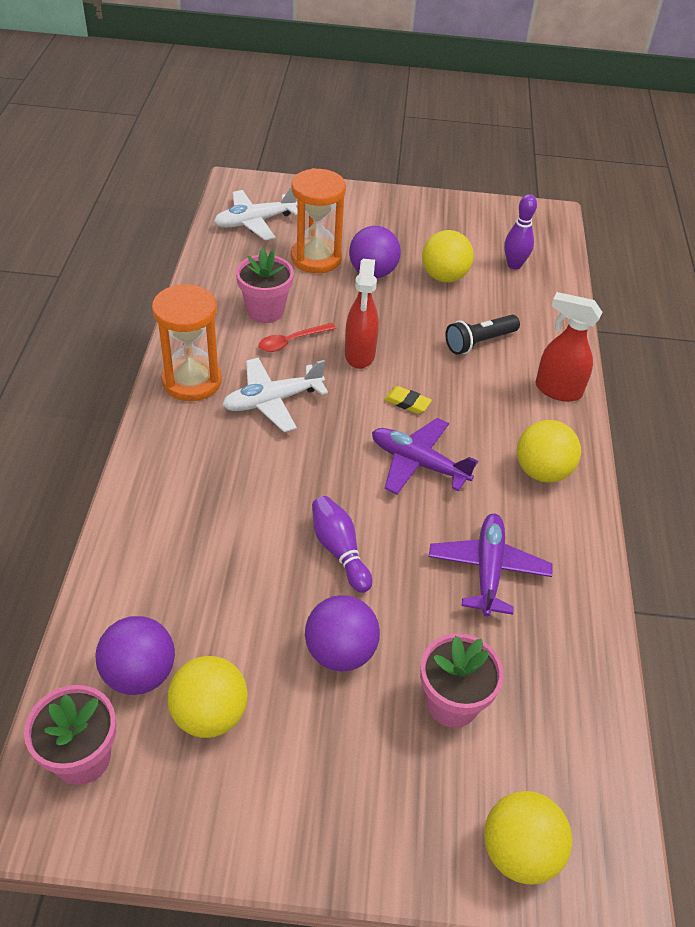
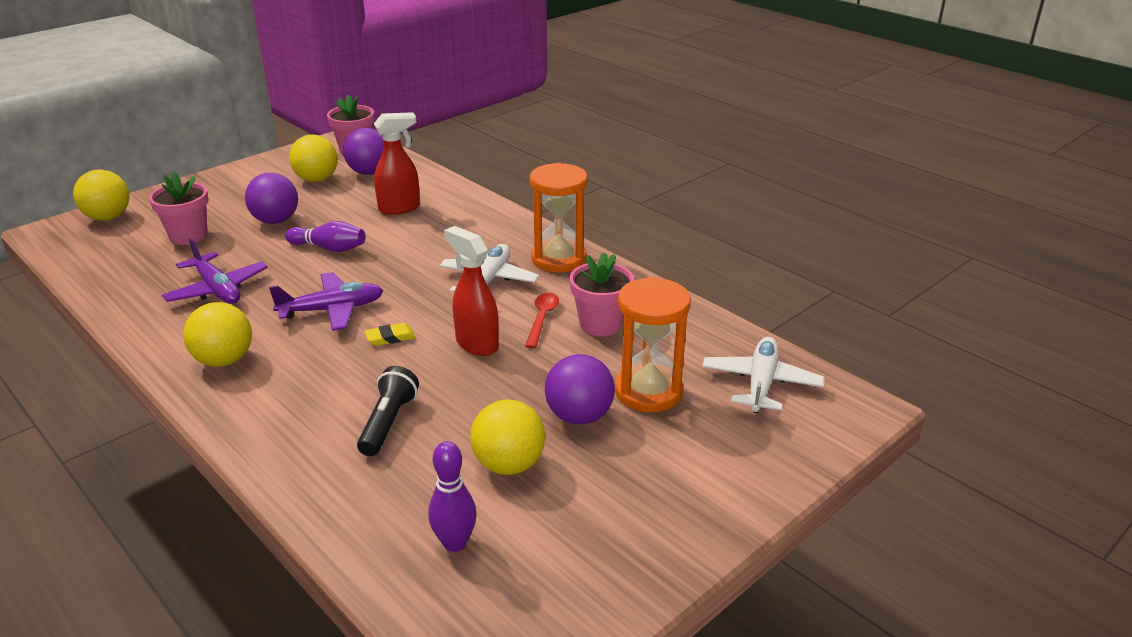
camera: 135 degrees right, 15 degrees down
(557, 390) = (264, 430): red spray bottle -> red spray bottle (400, 208)

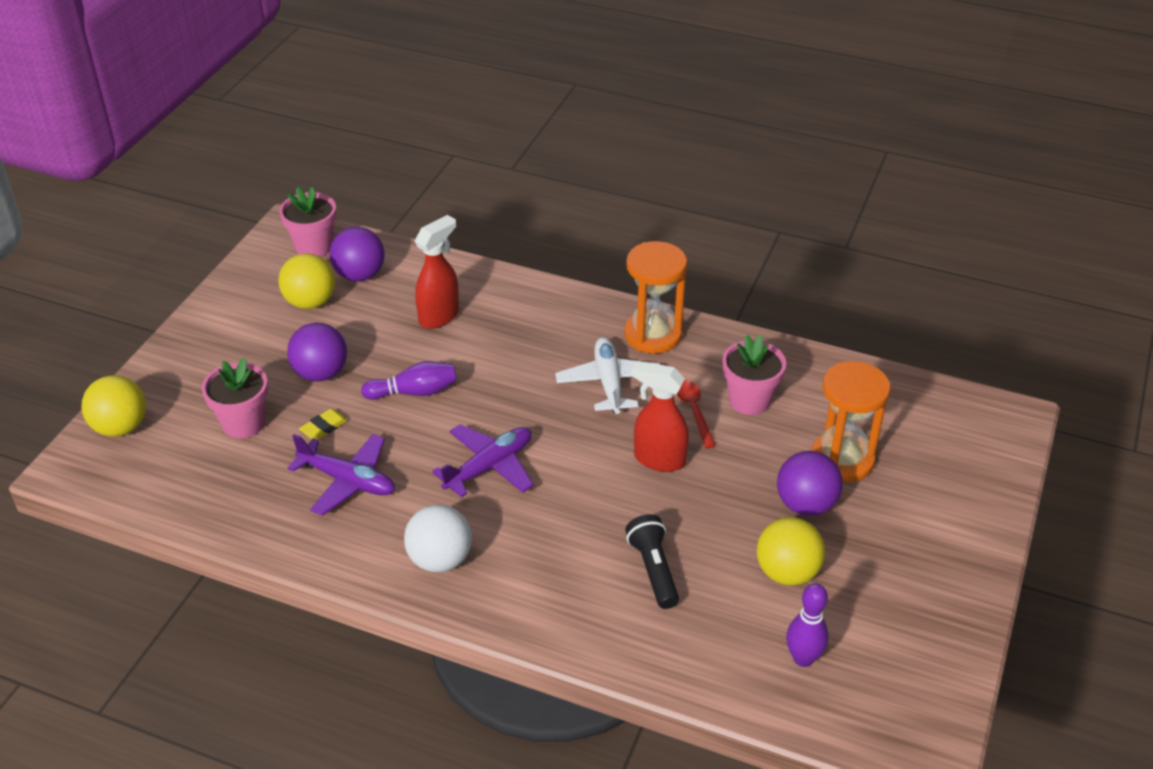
camera: 25 degrees left, 10 degrees up
(224, 360) = (440, 559): yellow ball -> white ball
(390, 338) = (574, 480): yellow eraser -> yellow eraser (324, 427)
(761, 383) = (923, 419): white plane -> none

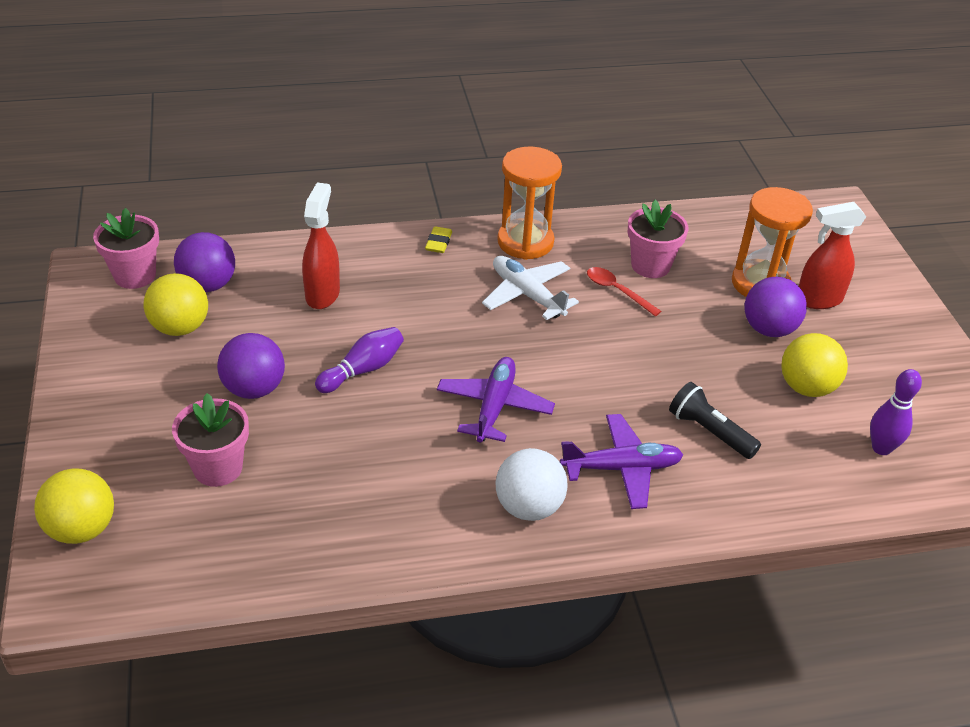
camera: 35 degrees left, 0 degrees up
(324, 427) = (305, 437): yellow eraser -> yellow eraser (438, 243)
(348, 481) = (376, 476): purple plane -> purple plane (621, 468)
(658, 459) = (627, 341): red spray bottle -> red spray bottle (818, 300)

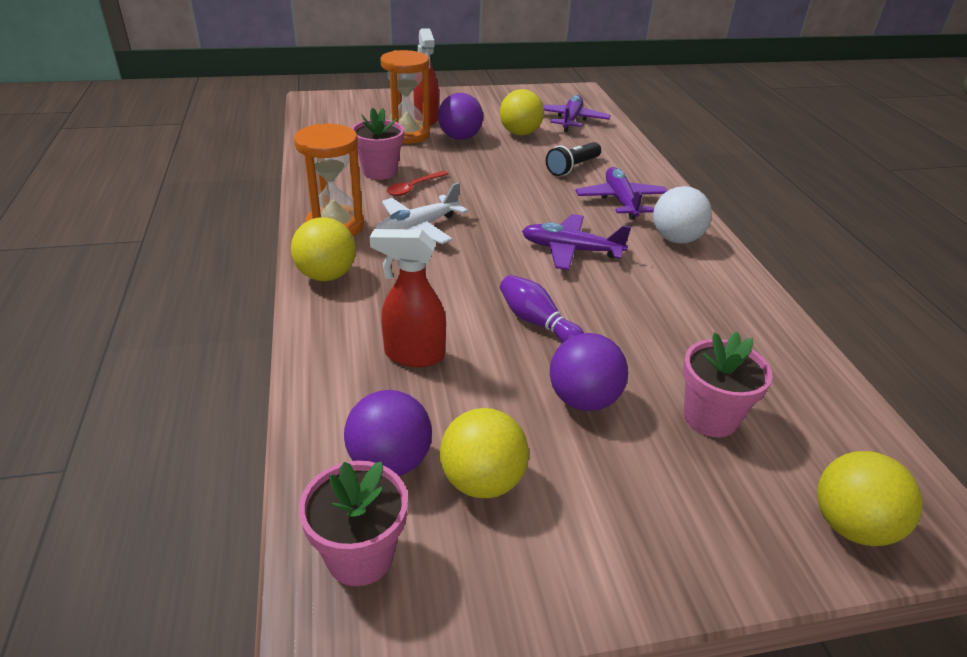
camera: 90 degrees left, 5 degrees down
(438, 243) = (326, 275): yellow eraser -> yellow ball
(881, 448) = (570, 120): purple bowling pin -> purple plane

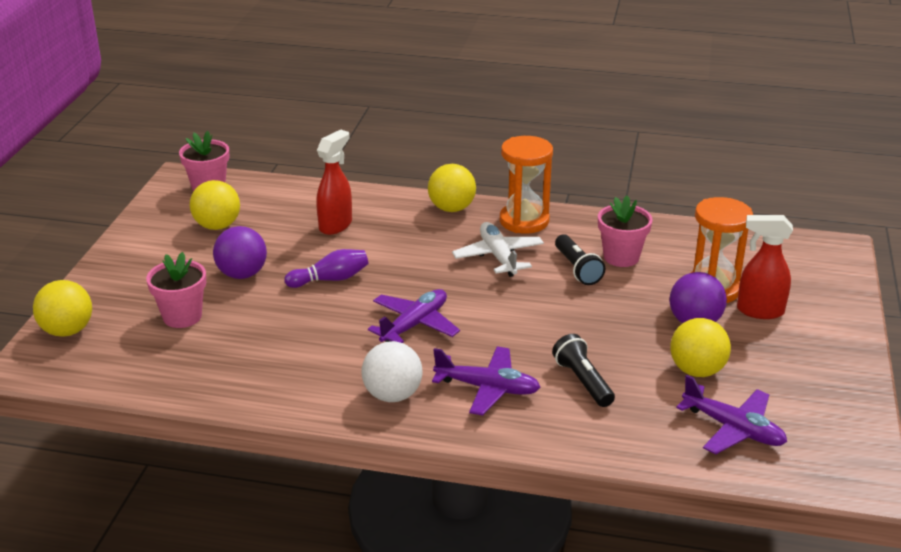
camera: 115 degrees right, 5 degrees down
(390, 462) = (256, 203): purple ball -> none
(413, 188) = (577, 269): red spoon -> black flashlight

